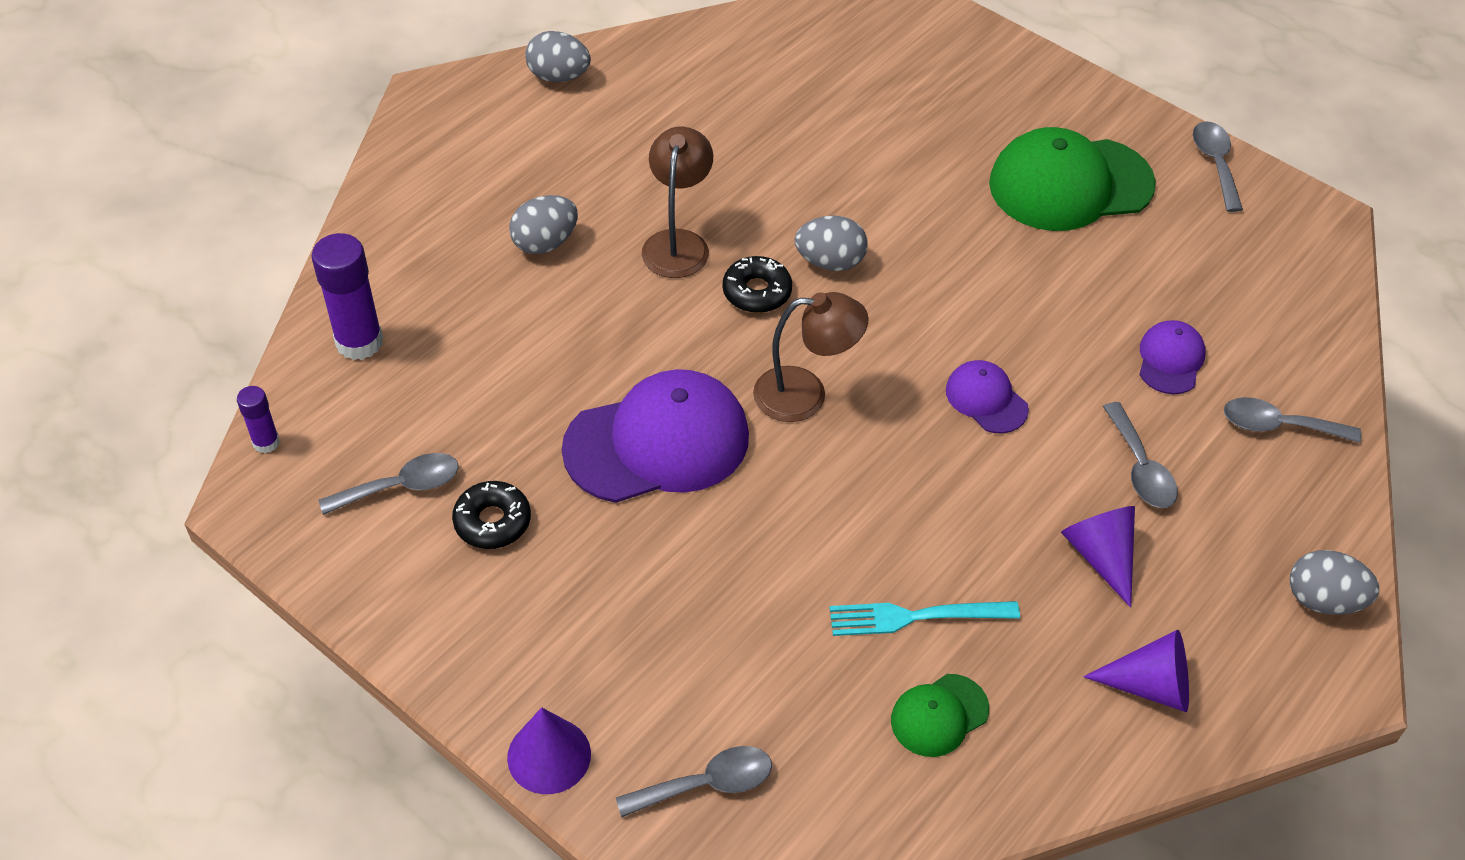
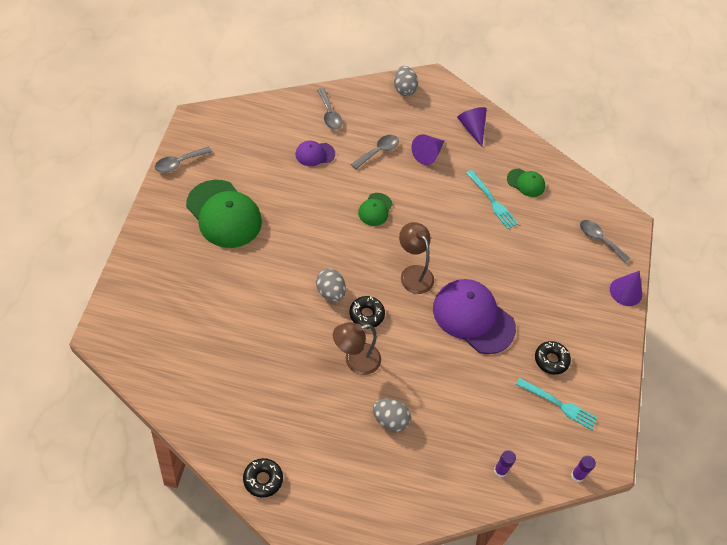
camera: 125 degrees left, 5 degrees up
(359, 342) = (500, 470): purple glue stick -> purple glue stick, size x0.54
(401, 486) = (559, 405): grey spoon -> turquoise fork
(559, 76) = (263, 479): grey egg -> black donut
(986, 399) = (375, 209): purple cap -> green cap

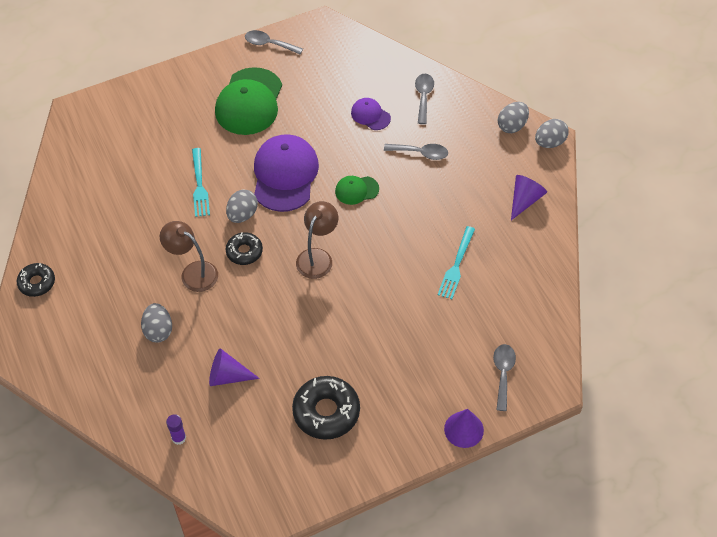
camera: 60 degrees right, 0 degrees up
(329, 114) = (423, 97): grey spoon -> grey spoon turned 150 degrees clockwise
(427, 154) = (457, 187): purple cone -> purple cone (227, 376)
(437, 81) = (549, 142): none -> grey egg
(473, 318) = (314, 327): purple cap -> purple cap (285, 175)
(526, 183) = (507, 277): green cap -> none
(551, 360) = (326, 412): black donut -> black donut, size x1.68
(559, 405) = (285, 445): turquoise fork -> turquoise fork (199, 185)
(577, 475) = (224, 501): purple glue stick -> none

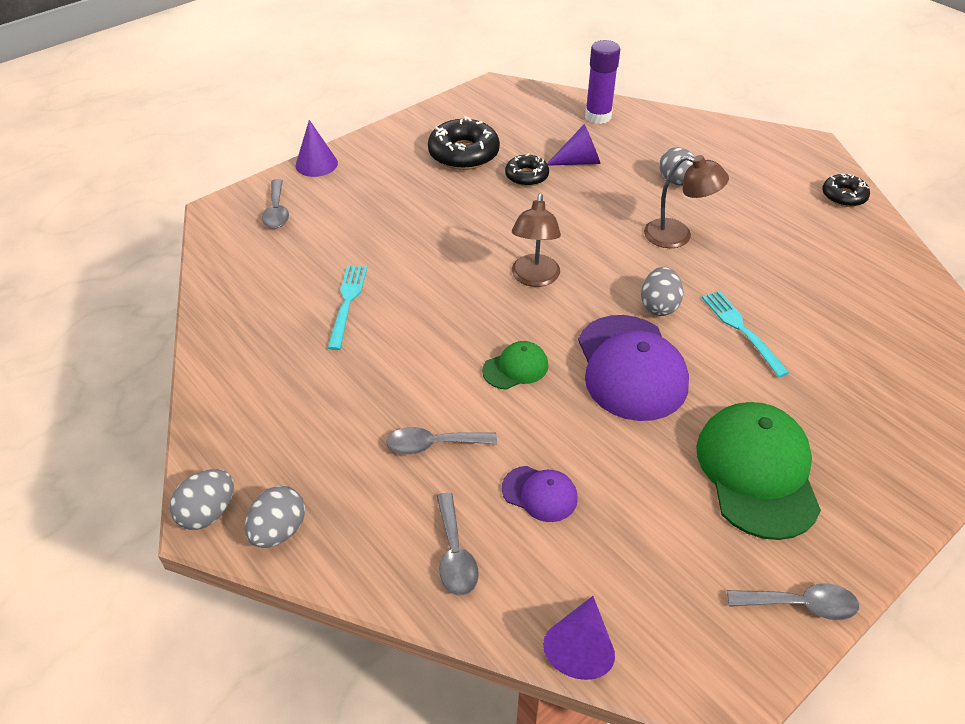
camera: 165 degrees right, 10 degrees down
(179, 438) = (598, 116): purple glue stick -> purple glue stick, size x1.86
(244, 252) = (630, 267): black donut -> black donut (526, 176)
(525, 200) = (253, 405): purple cone -> purple cone (580, 647)

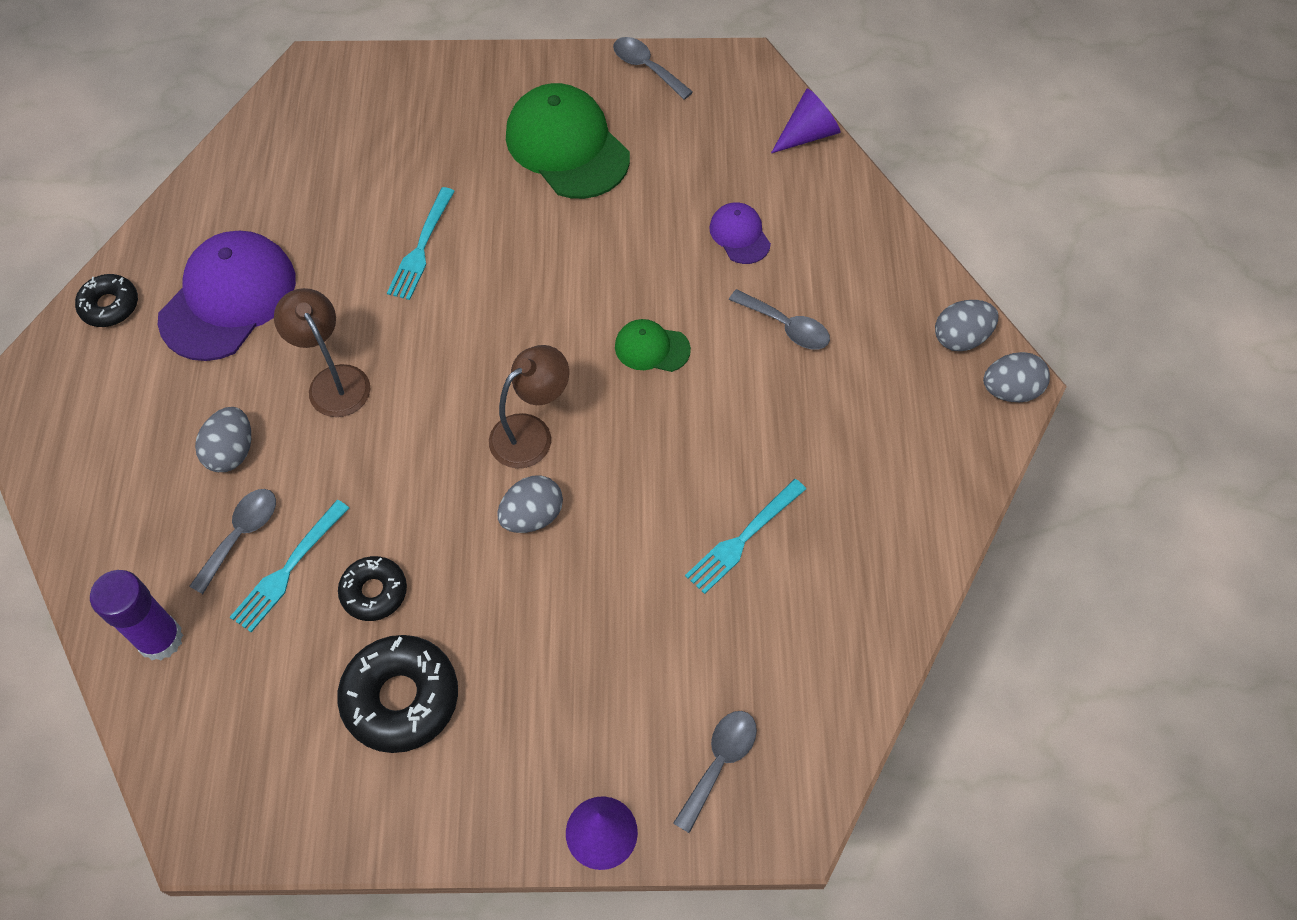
camera: 140 degrees left, 15 degrees up
(455, 554) = (840, 236): grey spoon -> grey spoon (241, 535)
(579, 161) = (288, 570): purple cone -> turquoise fork
(631, 367) = (556, 280): purple cap -> purple cap (228, 298)
(659, 306) = (457, 319): grey egg -> grey egg (532, 516)
(757, 472) = (567, 146): green cap -> green cap turned 105 degrees clockwise

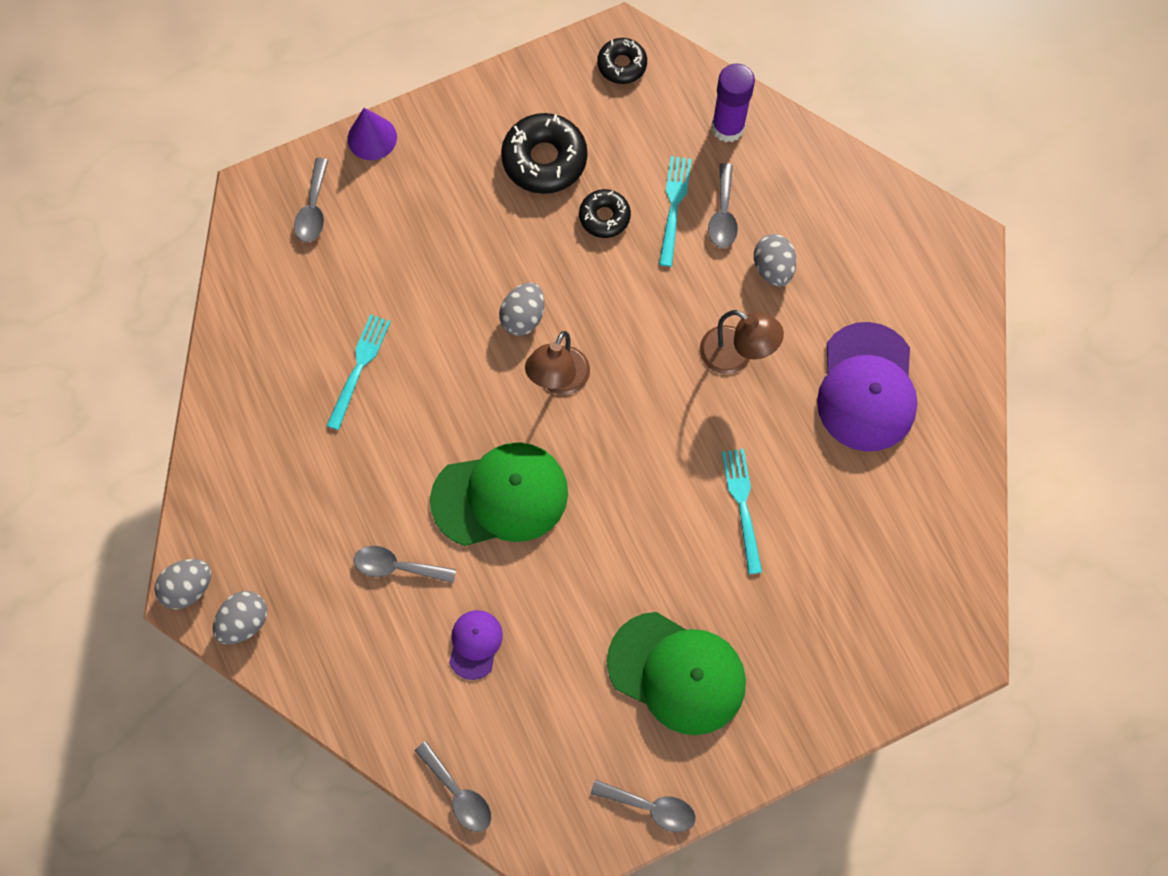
camera: 155 degrees right, 10 degrees up
(110, 306) = (954, 340): black donut -> black donut (622, 65)
(651, 348) = (500, 496): green cap -> green cap, size x2.03
(739, 235) = (475, 644): purple cap -> purple cap turned 120 degrees counterclockwise
(808, 134) = (458, 793): purple cone -> grey spoon

